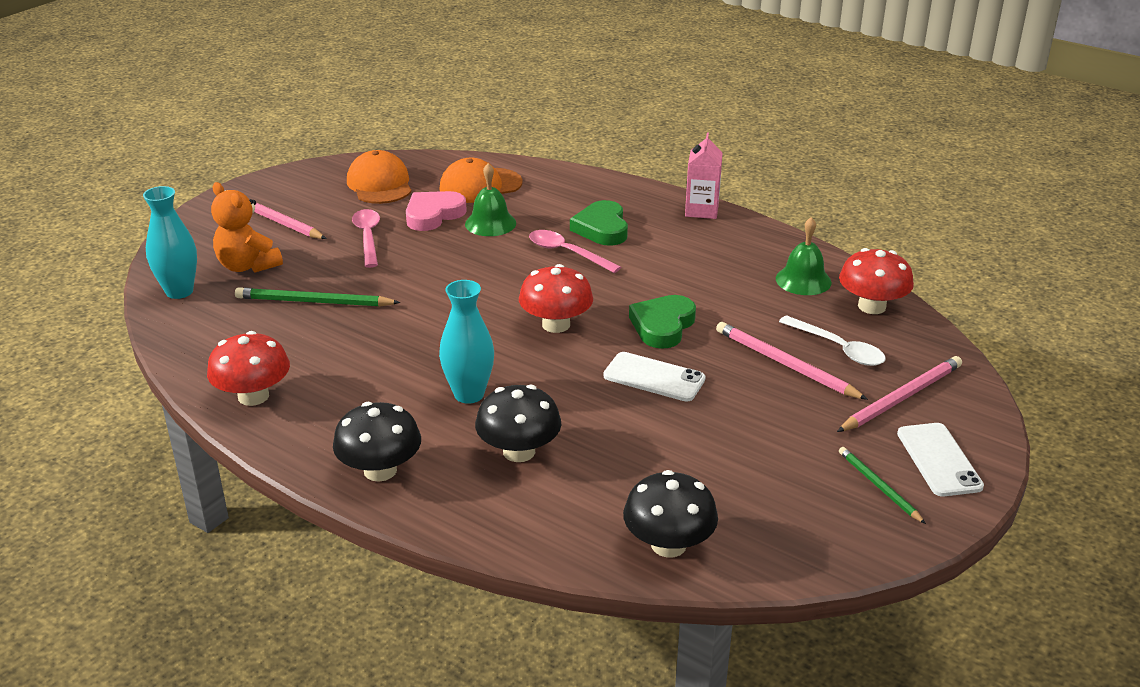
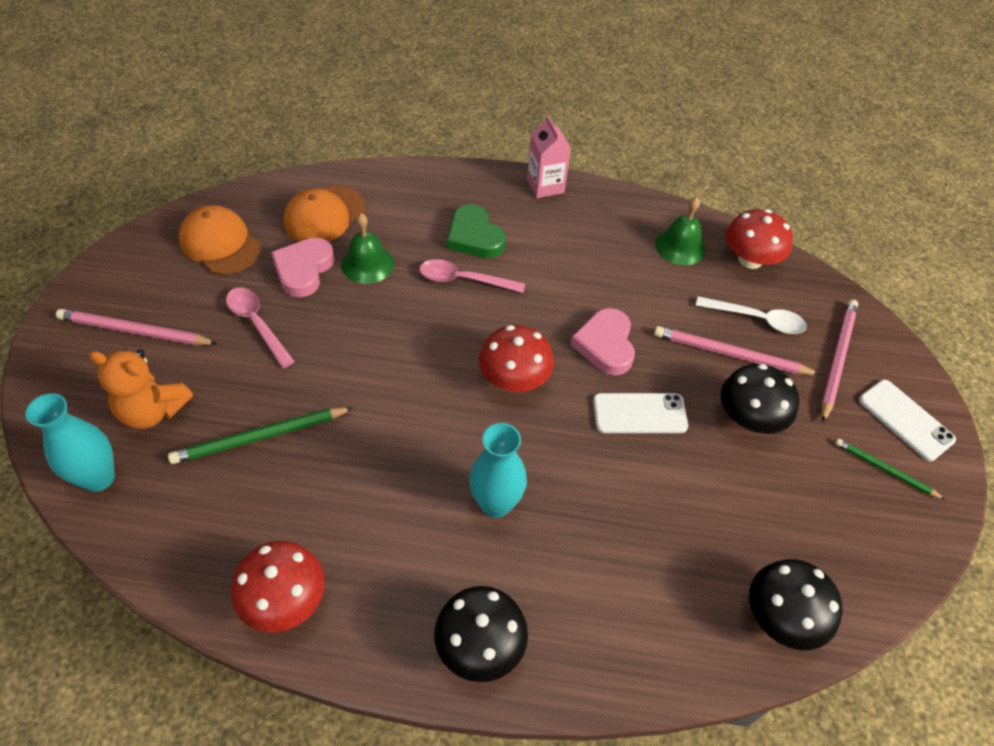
camera: 30 degrees left, 20 degrees up
(519, 451) = (588, 559): black mushroom -> black mushroom (749, 418)
(662, 326) = (605, 345): green heart -> pink heart

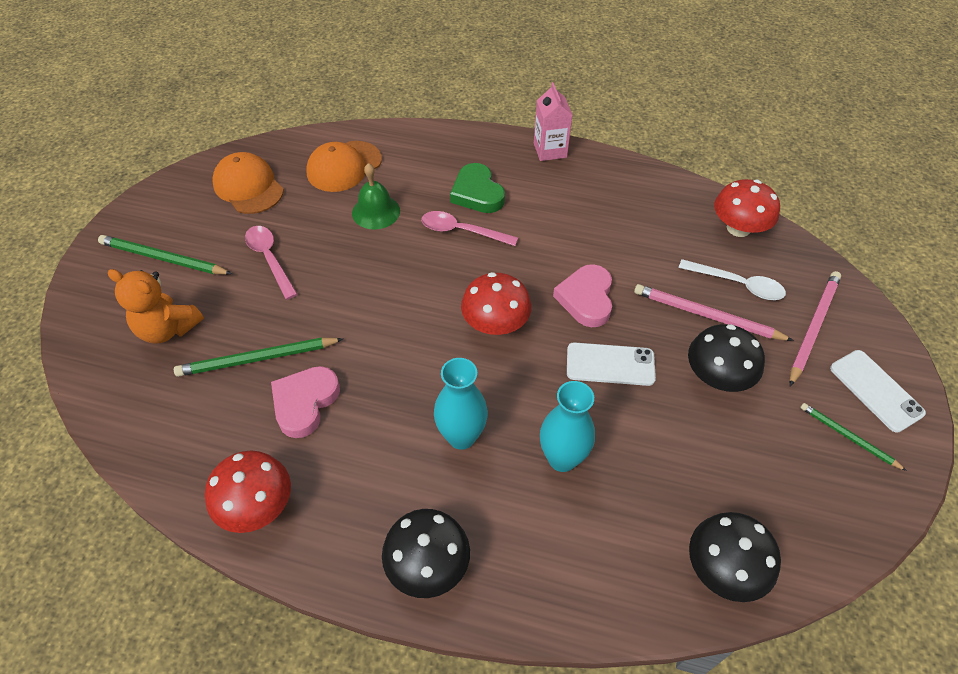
camera: 10 degrees right, 0 degrees up
(98, 478) = (113, 383): turquoise vase -> turquoise vase (562, 458)
(135, 331) = (164, 259): pink pencil -> green pencil
(303, 270) = (318, 214): pink heart -> pink heart (305, 403)
(680, 246) = (671, 212): green bell -> none

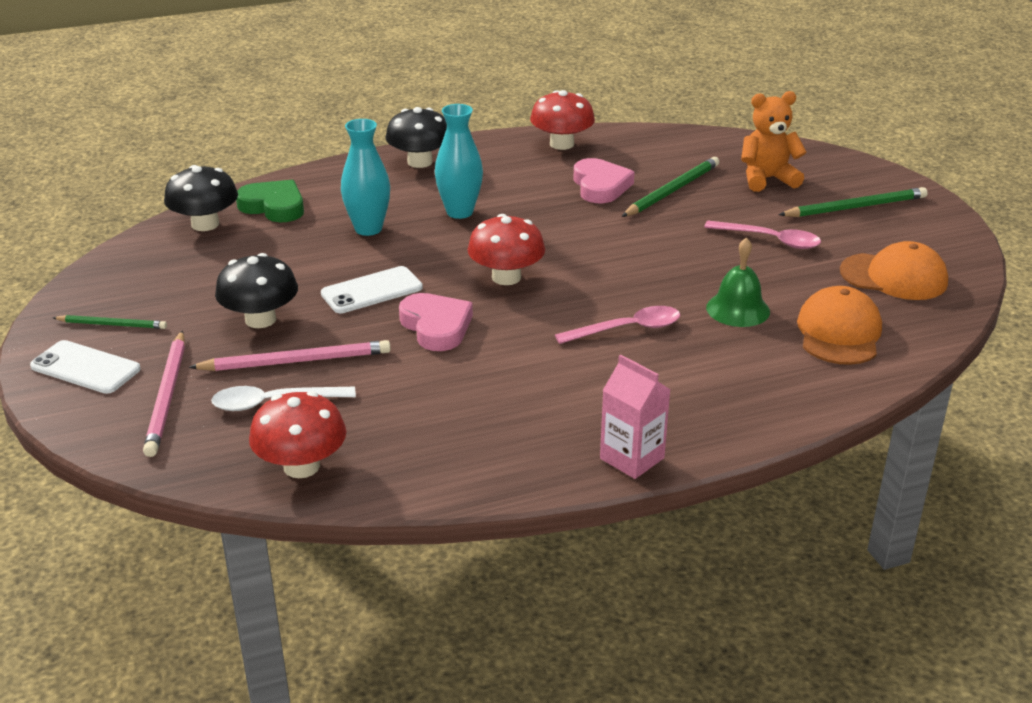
camera: 145 degrees right, 20 degrees down
(477, 193) = (658, 370): green heart -> green heart (274, 206)

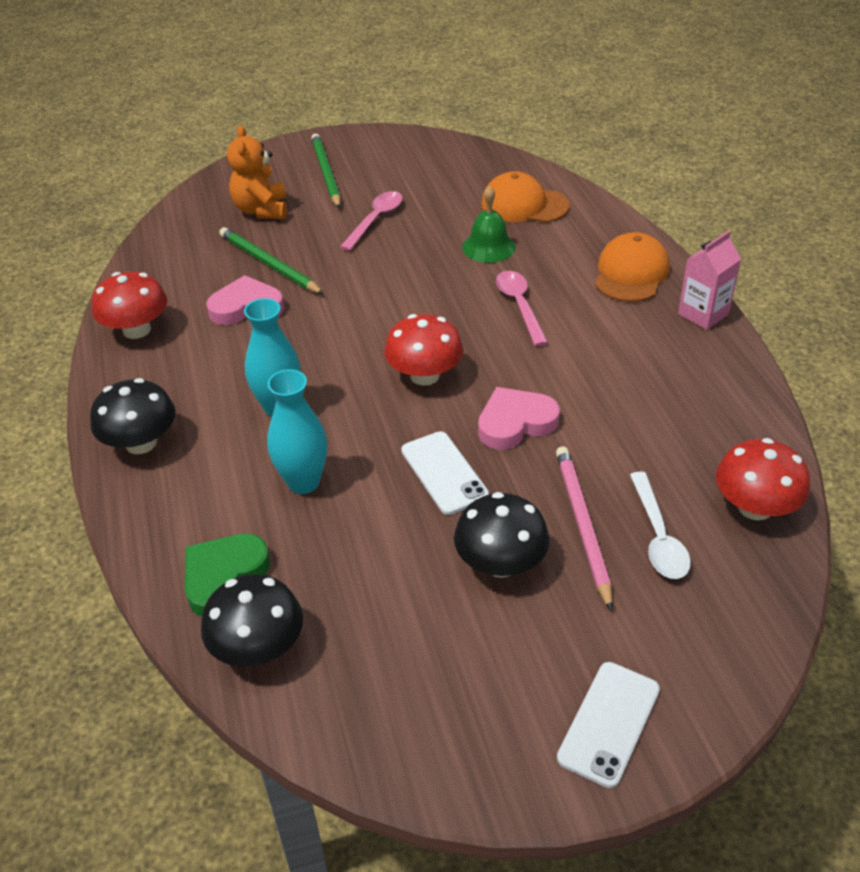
camera: 85 degrees left, 10 degrees up
(112, 324) = (510, 713): green pencil -> none
(167, 395) = (656, 629): pink pencil -> none
(894, 277) = (443, 171): orange cap -> orange cap (631, 273)

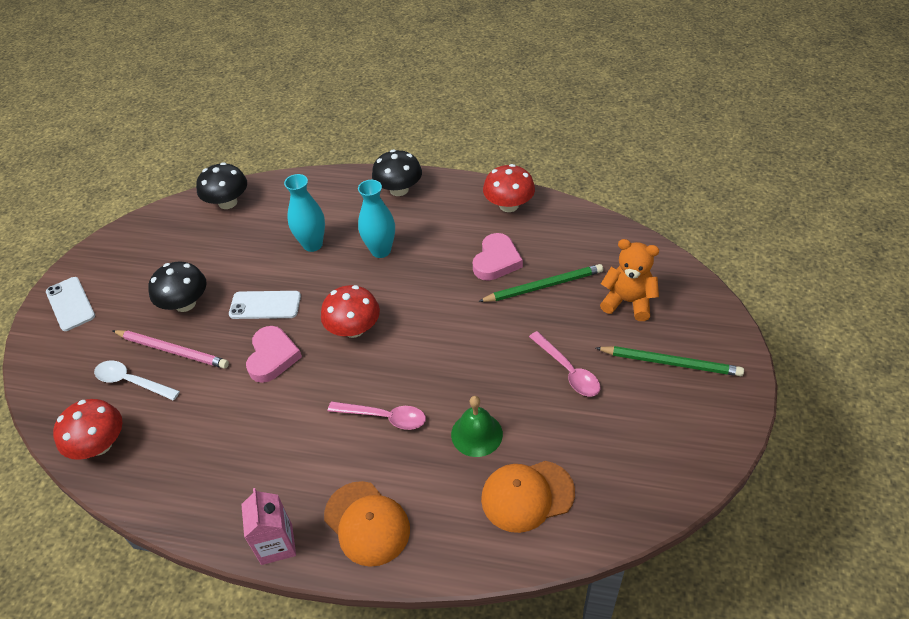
camera: 120 degrees right, 5 degrees up
(224, 577) = (277, 201): green heart -> none
(524, 205) = (527, 495): orange cap -> orange cap turned 150 degrees counterclockwise

